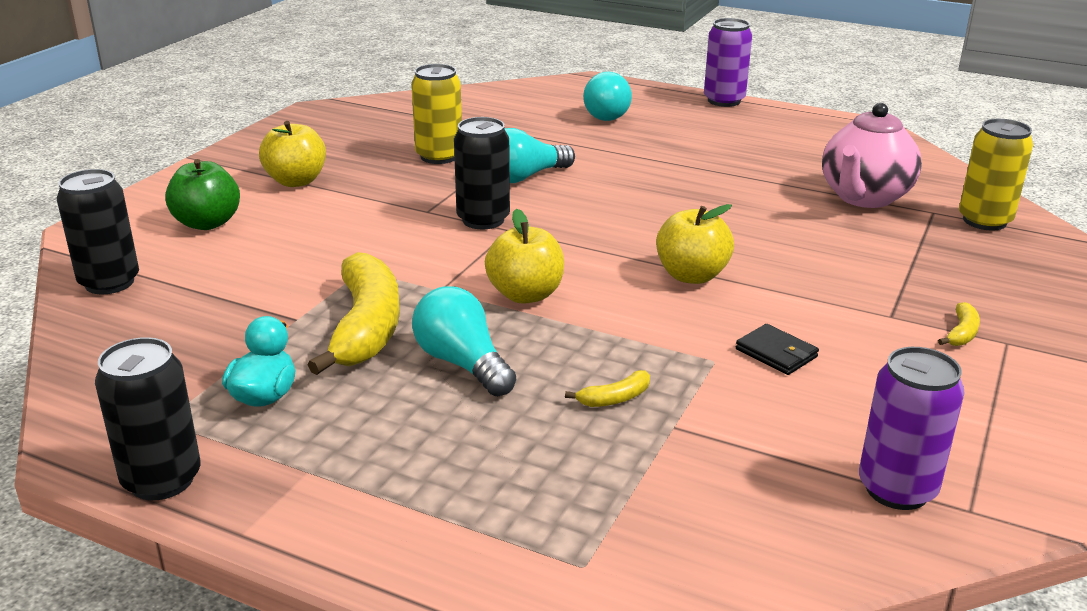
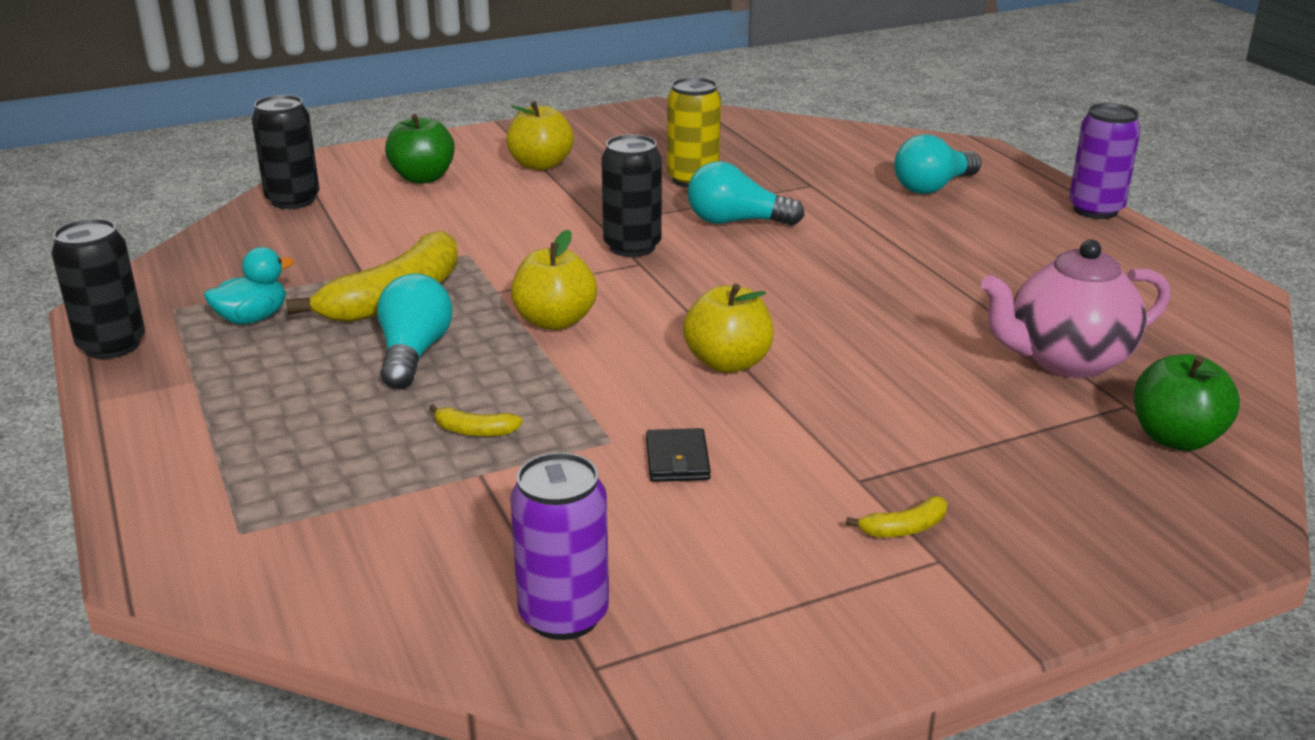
camera: 40 degrees right, 0 degrees up
(984, 221) = (1176, 438): yellow can -> green apple

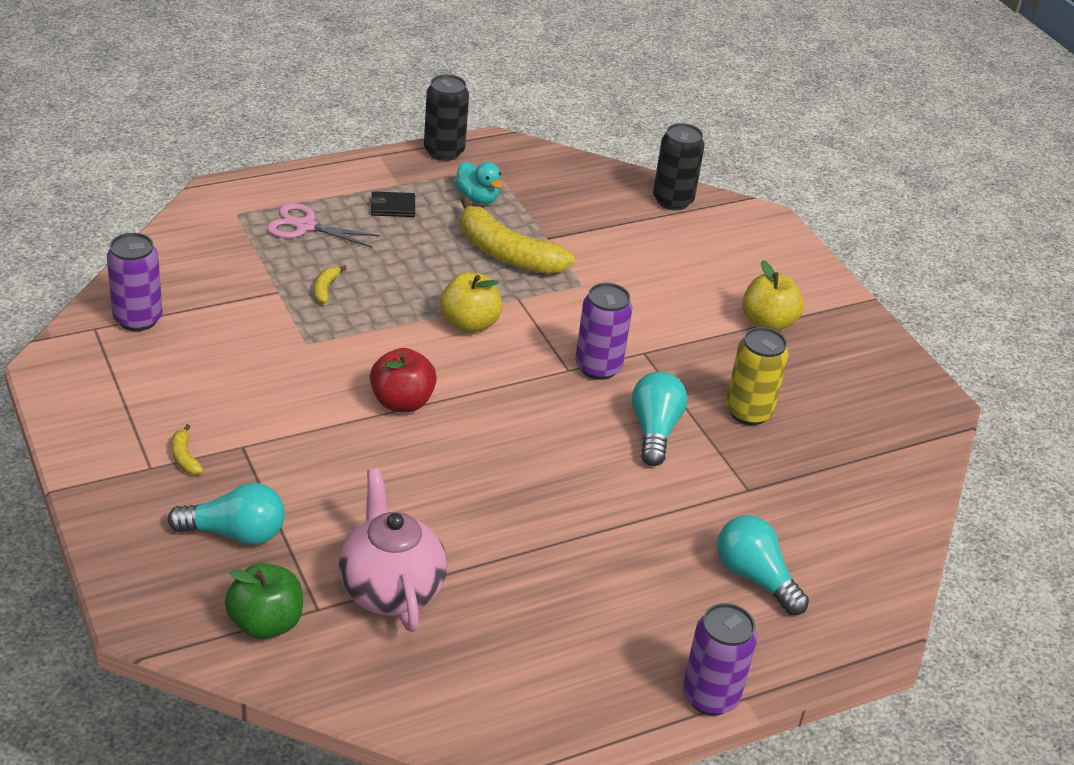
camera: 85 degrees right, 10 degrees up
(297, 458) = (305, 226): none -> pink scissors
(413, 354) = (425, 263): turquoise light bulb -> turquoise light bulb (235, 533)
(423, 178) = (727, 260): green apple -> none
(632, 247) = (598, 367): black can -> purple can
(677, 460) = (279, 369): black wallet -> black wallet (392, 207)
(728, 363) = (402, 402): yellow apple -> red apple

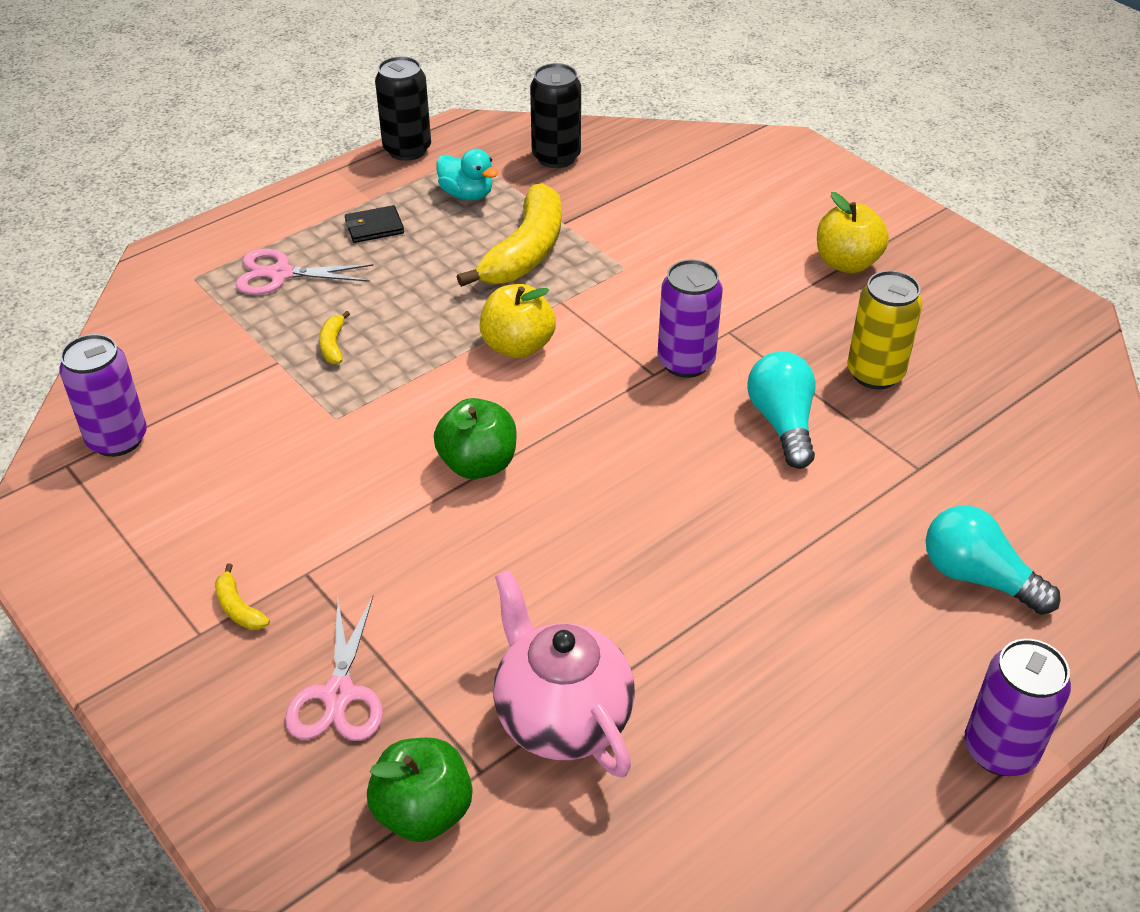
camera: 10 degrees left, 5 degrees up
(235, 533) = (338, 695): turquoise light bulb -> pink scissors
(402, 402) = (478, 464): red apple -> green apple
(506, 254) = (525, 252): yellow banana -> yellow banana turned 90 degrees counterclockwise
(672, 200) = (682, 148): black can -> black can (556, 157)

